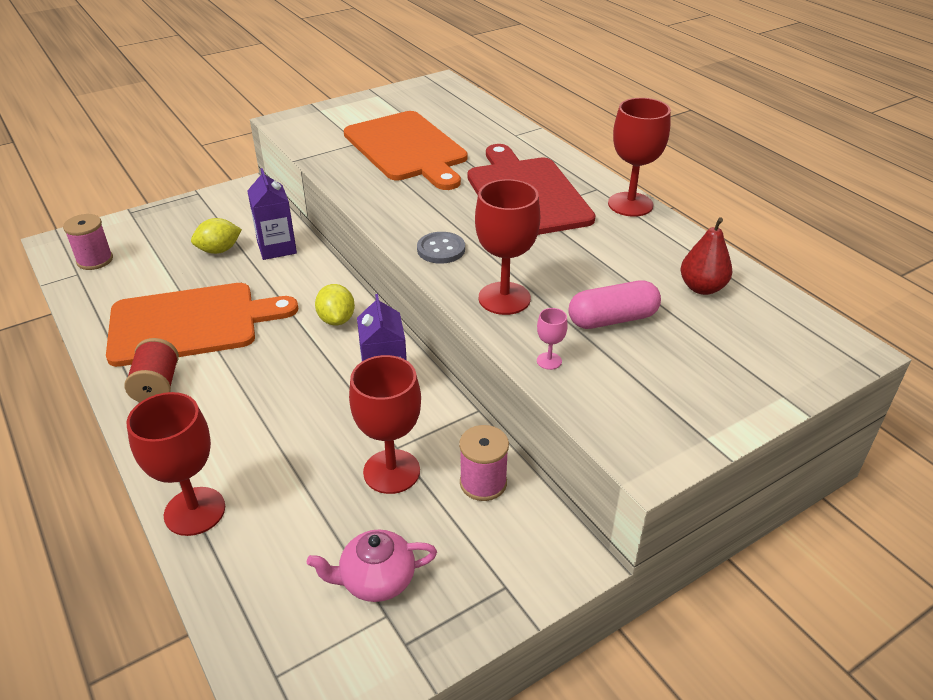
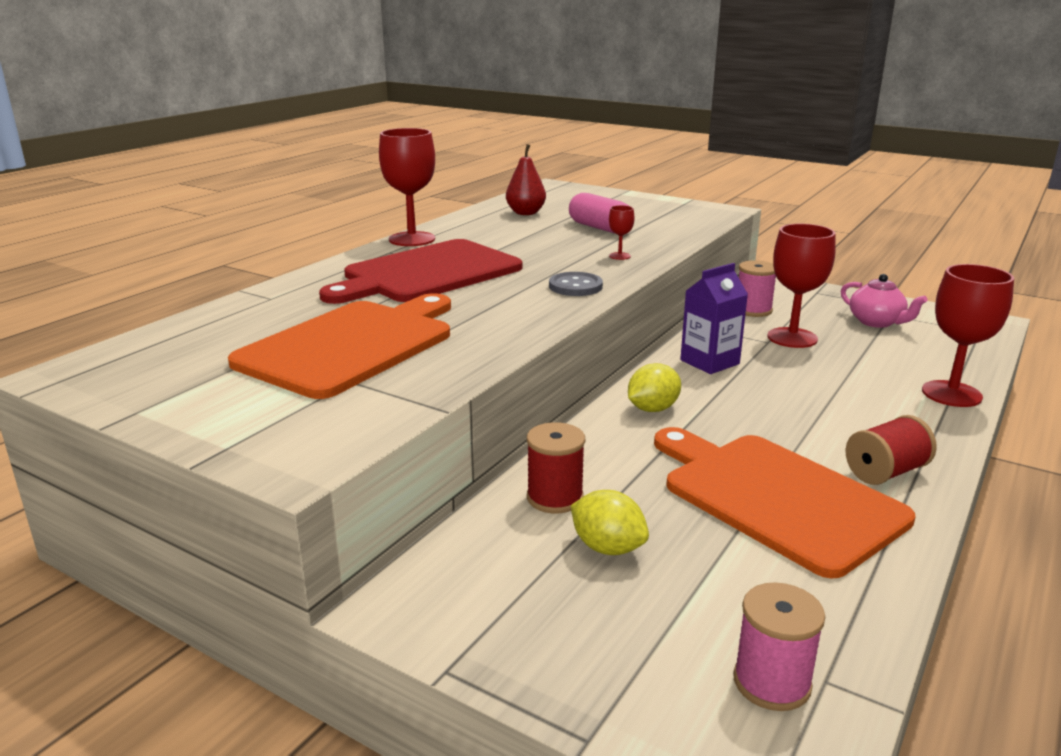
camera: 115 degrees left, 15 degrees down
(277, 248) = (555, 498): purple carton -> red spool
(504, 298) = (619, 256): red goblet -> red goblet, size x0.44
(549, 361) = (675, 236): pink goblet -> none

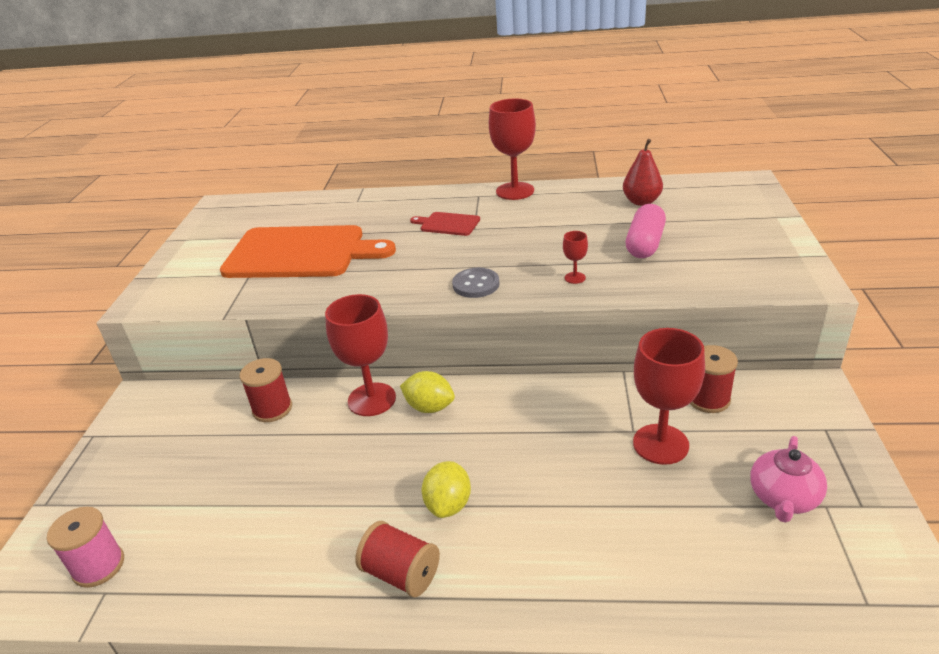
camera: 65 degrees right, 10 degrees up
(427, 273) = (448, 224): red cutting board -> red cutting board, size x0.43
(607, 548) = (222, 451): yellow lemon -> yellow lemon (448, 504)
(709, 362) = (548, 409): purple carton -> none
(753, 310) = (708, 399): pink spool -> red spool
(776, 497) = (323, 513): orange cutting board -> none
(951, 394) = (622, 599): red goblet -> red goblet (371, 399)

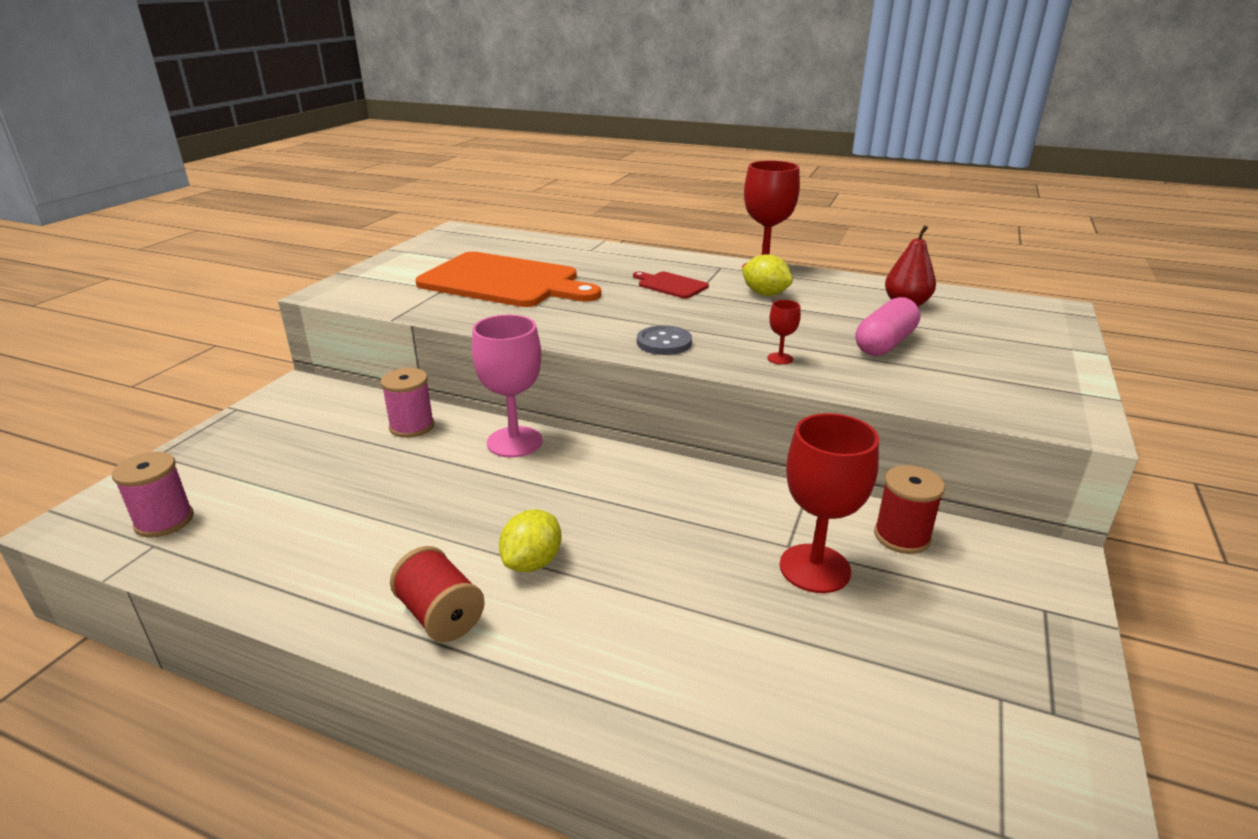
camera: 15 degrees right, 5 degrees down
(272, 409) = (412, 426): red spool -> pink spool
(371, 399) = (514, 442): red goblet -> pink goblet
(429, 407) = (570, 464): yellow lemon -> yellow lemon (765, 294)
(783, 498) = (945, 672): pink teapot -> none

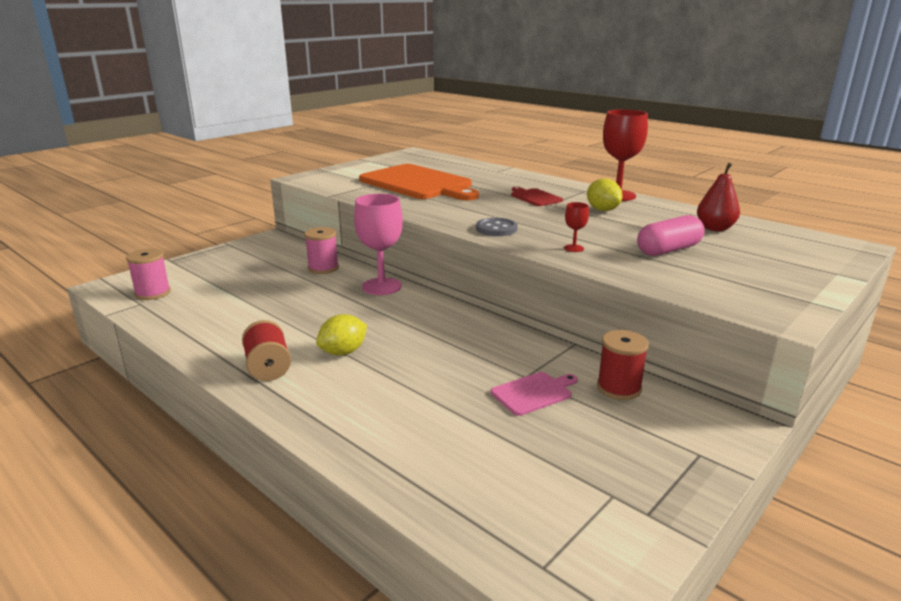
camera: 20 degrees right, 5 degrees down
(814, 568) = (534, 393): red goblet -> pink cutting board

